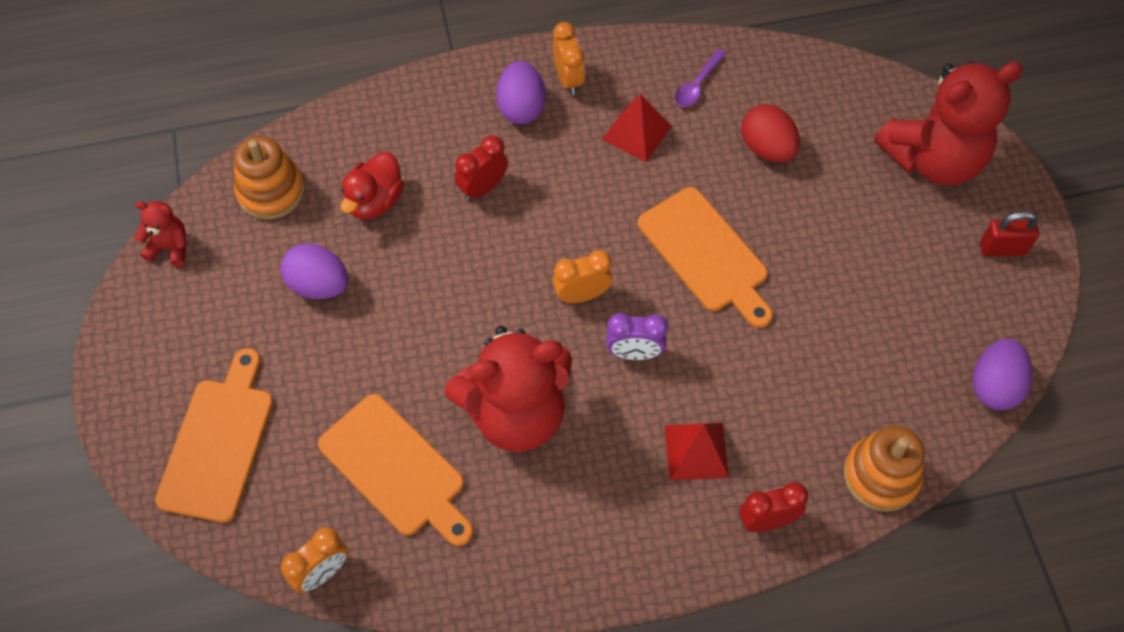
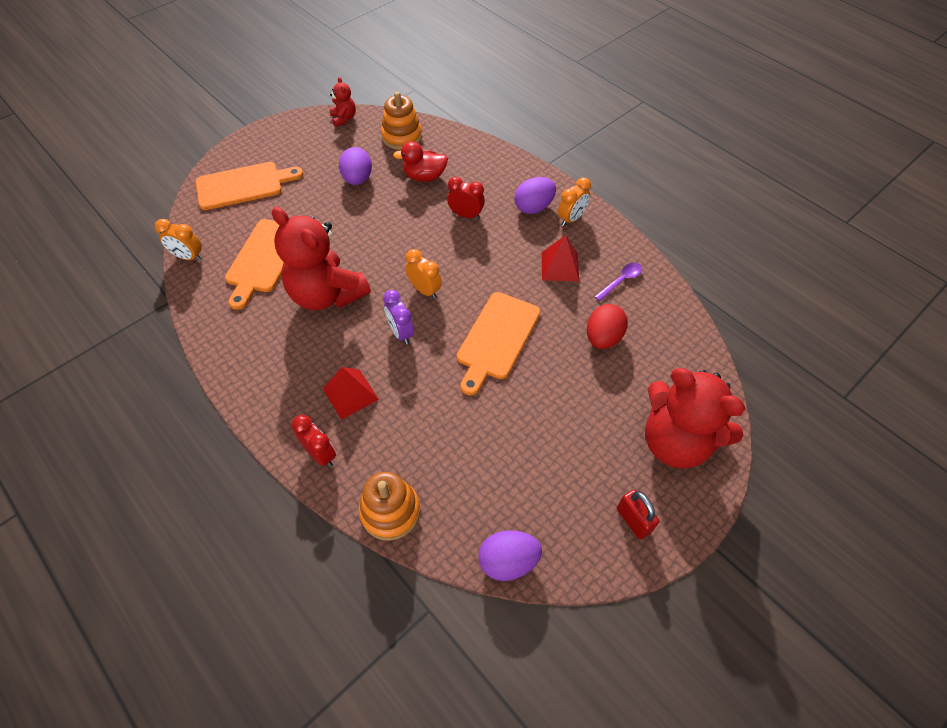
camera: 60 degrees right, 5 degrees down
(697, 85) = (621, 280): purple spoon -> purple spoon turned 135 degrees clockwise

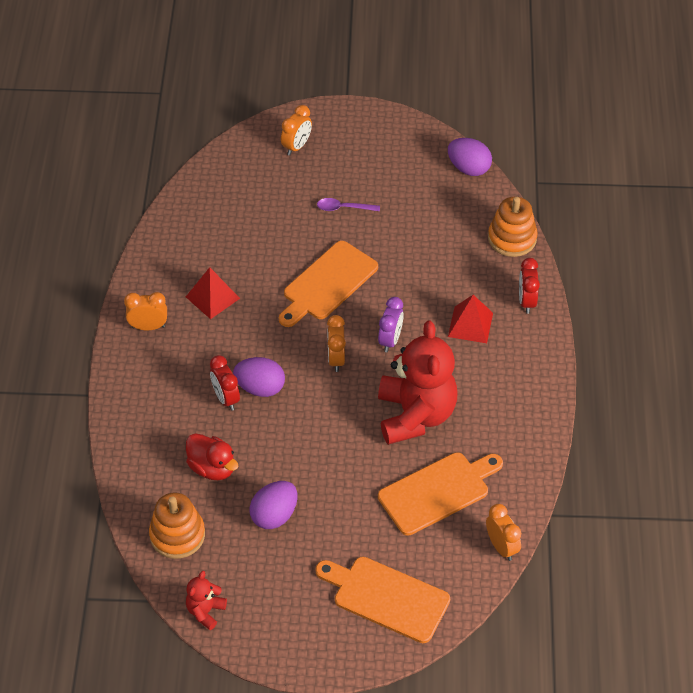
camera: 135 degrees left, 5 degrees down
(496, 339) = (327, 283): orange cutting board -> orange cutting board turned 150 degrees clockwise
(533, 207) = (162, 360): purple egg -> purple egg (260, 388)
(603, 338) = (254, 229): red egg -> none
(621, 280) = (185, 253): purple spoon -> purple spoon (343, 208)
(633, 520) = (375, 134): red padlock -> none
(675, 441) = (296, 146): red teddy bear -> orange clock

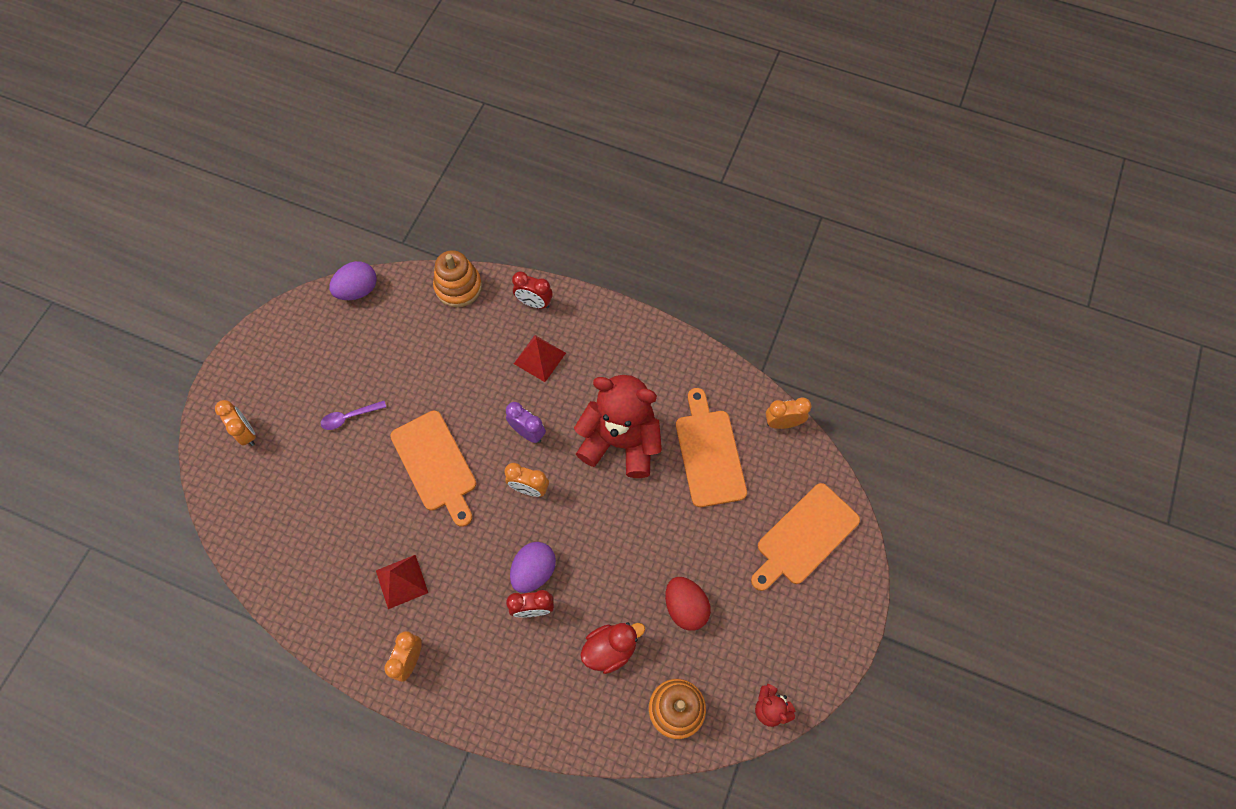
camera: 70 degrees left, 15 degrees up
(274, 515) = (685, 607): purple egg -> red egg
(343, 208) = (349, 417): purple spoon -> purple spoon turned 45 degrees clockwise

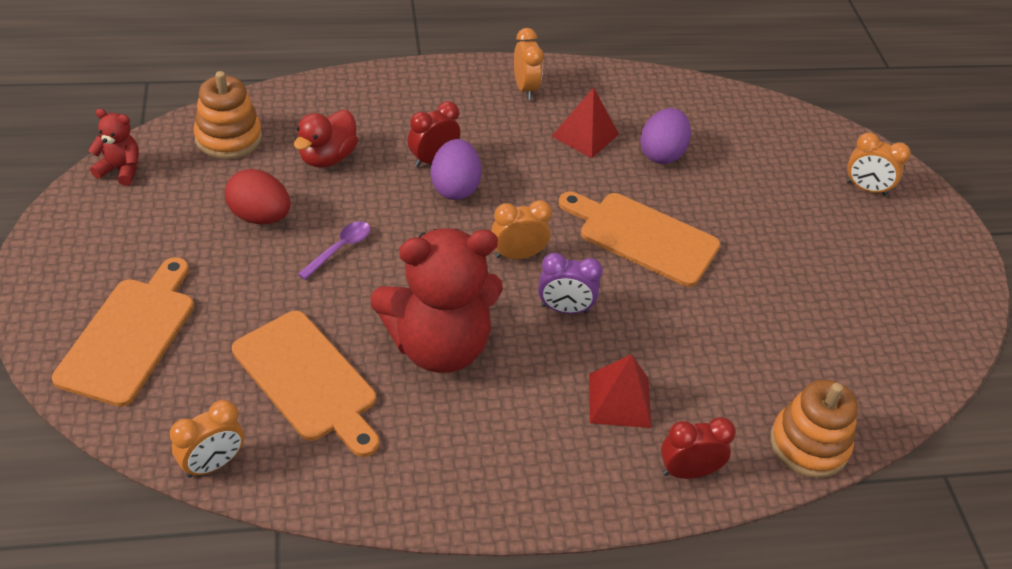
camera: 145 degrees right, 20 degrees down
(349, 417) = (780, 242): purple spoon -> purple spoon (340, 249)
(358, 290) = (925, 379): purple egg -> purple egg (661, 153)

